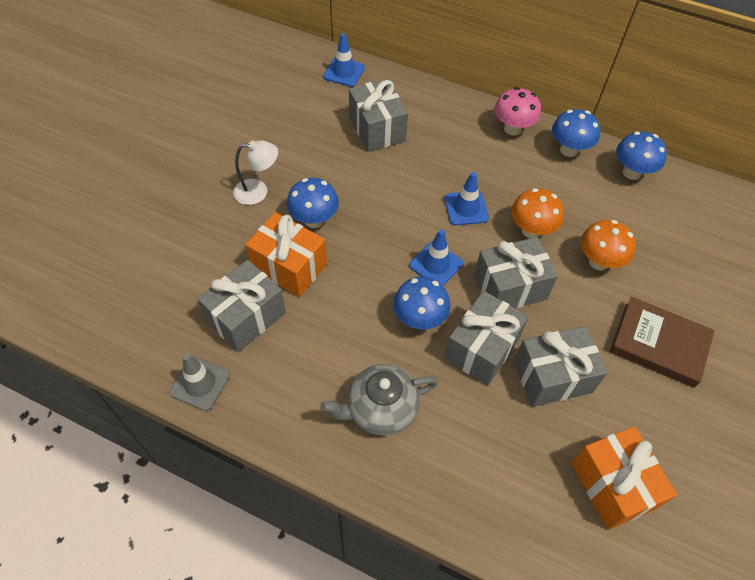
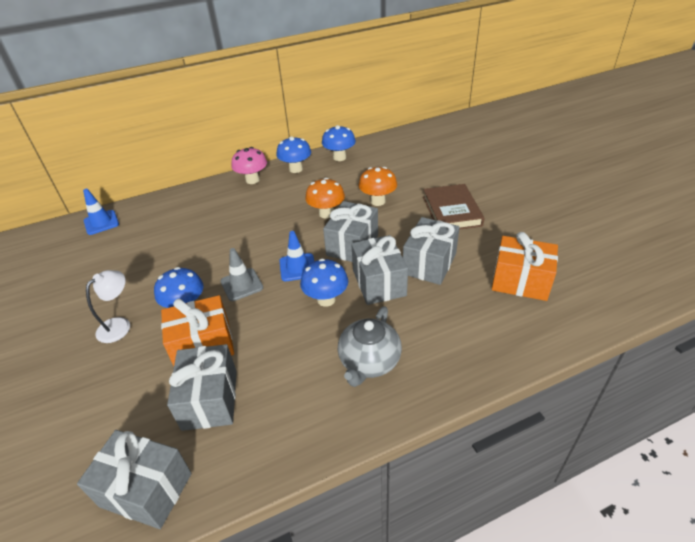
camera: 45 degrees left, 15 degrees down
(200, 383) = (229, 471): grey traffic cone -> grey traffic cone (241, 284)
(377, 129) = (166, 234): grey gift -> grey gift (146, 490)
(466, 208) = (277, 230): blue traffic cone -> none
(659, 344) = (451, 211): brown book -> brown book turned 75 degrees counterclockwise

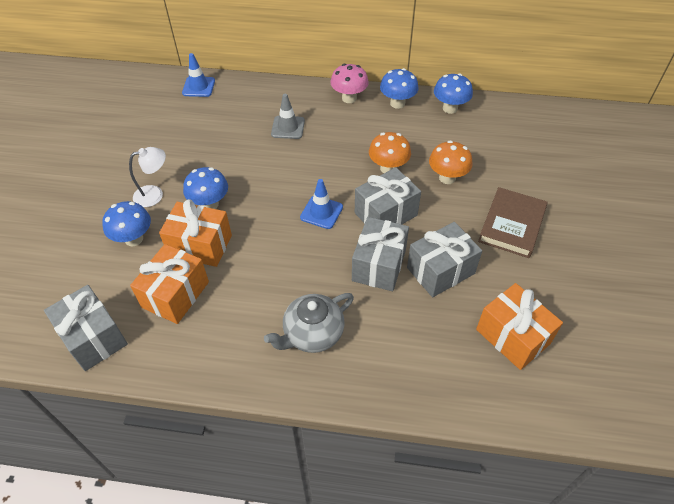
camera: 30 degrees right, 10 degrees up
(210, 399) = (175, 294): grey gift -> orange gift
(241, 284) = (265, 205): grey traffic cone -> grey traffic cone (288, 127)
(326, 299) = (322, 257): blue mushroom -> blue mushroom (134, 239)

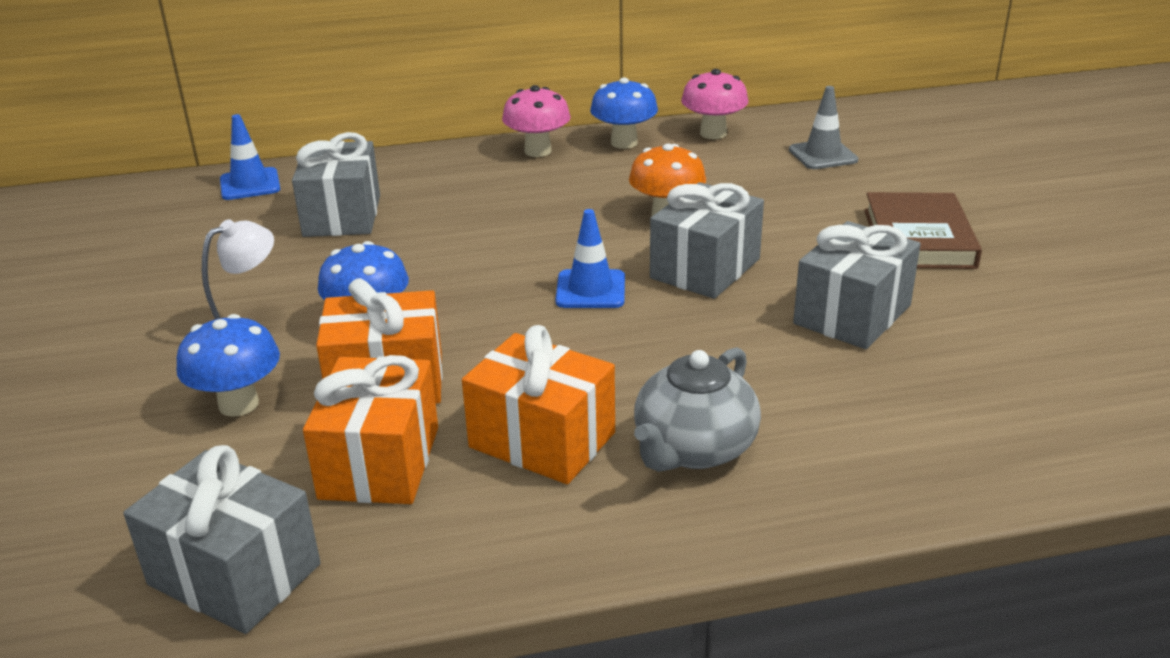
camera: 20 degrees left, 20 degrees down
(288, 127) = (454, 202): grey traffic cone -> grey traffic cone (823, 155)
(379, 265) = (743, 332): grey gift -> grey gift (342, 216)
(447, 178) = (772, 207): orange mushroom -> none
(450, 108) = (713, 133): blue mushroom -> pink mushroom
(512, 336) = (1035, 365): orange gift -> orange gift (542, 440)

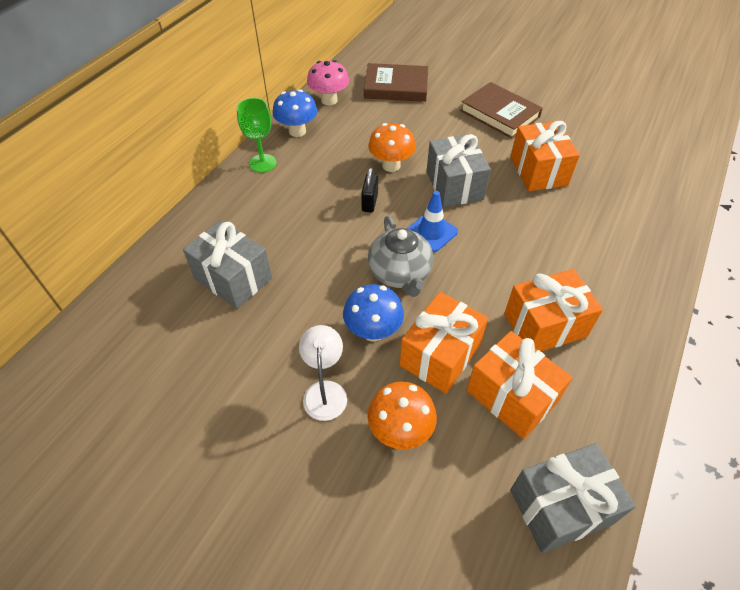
camera: 50 degrees left, 20 degrees up
(238, 404) = (400, 431): blue mushroom -> orange mushroom
(250, 184) = (130, 298): blue traffic cone -> none
(538, 151) = (263, 163): pink mushroom -> green goblet
(577, 232) = (369, 202): none -> black padlock
(693, 449) = (594, 281): grey teapot -> grey teapot (400, 273)
(823, 155) = (396, 87): grey traffic cone -> brown book
(852, 314) = (538, 171): grey gift -> orange gift

